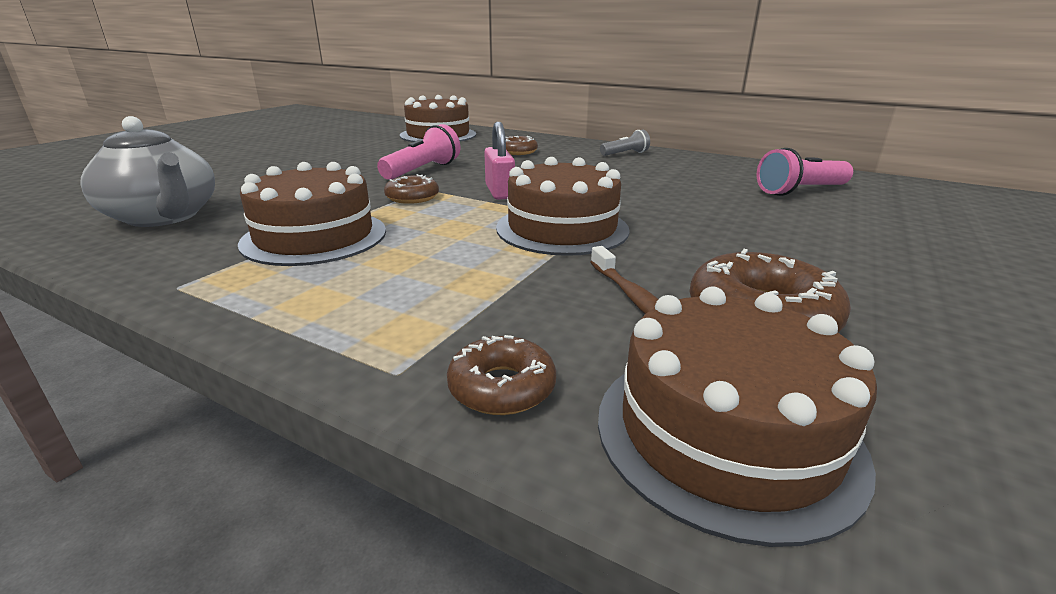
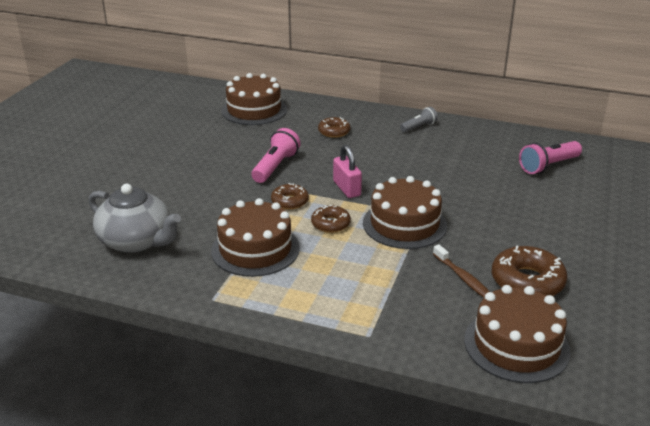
camera: 10 degrees left, 5 degrees up
(502, 387) = (419, 337): brown donut -> brown donut (330, 224)

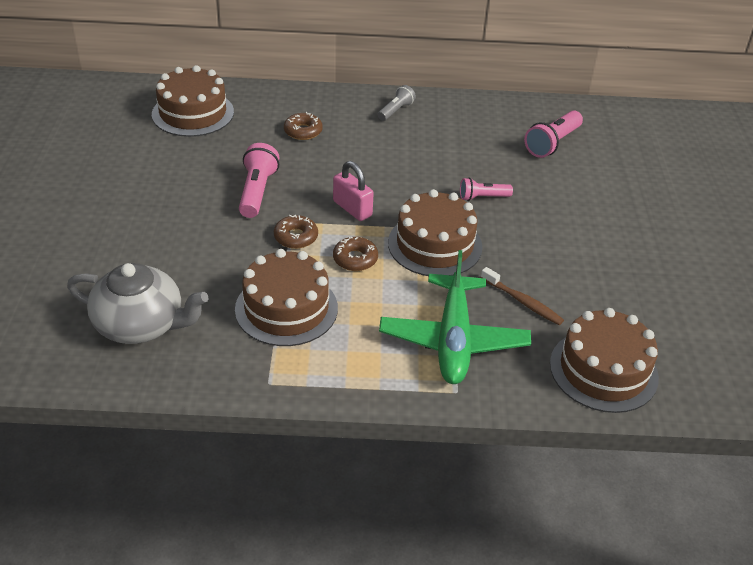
camera: 20 degrees left, 10 degrees up
(386, 296) = (453, 339): none -> green plane
(464, 196) = (482, 197): none -> pink flashlight
(527, 281) = (585, 293): brown donut -> none

